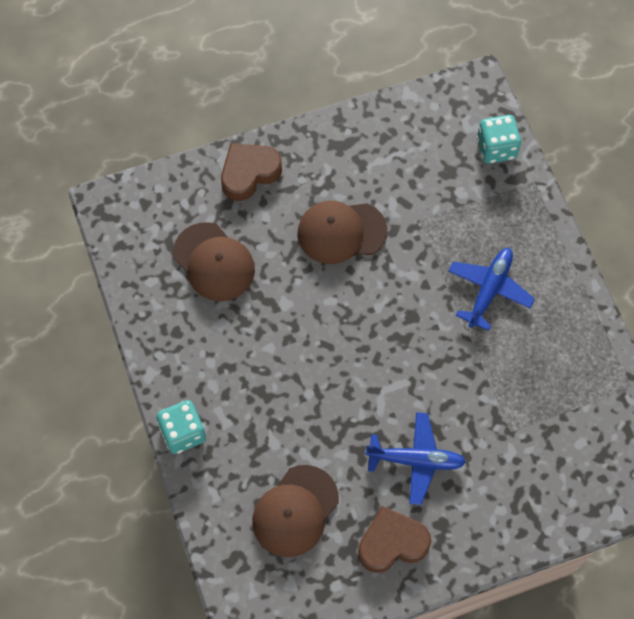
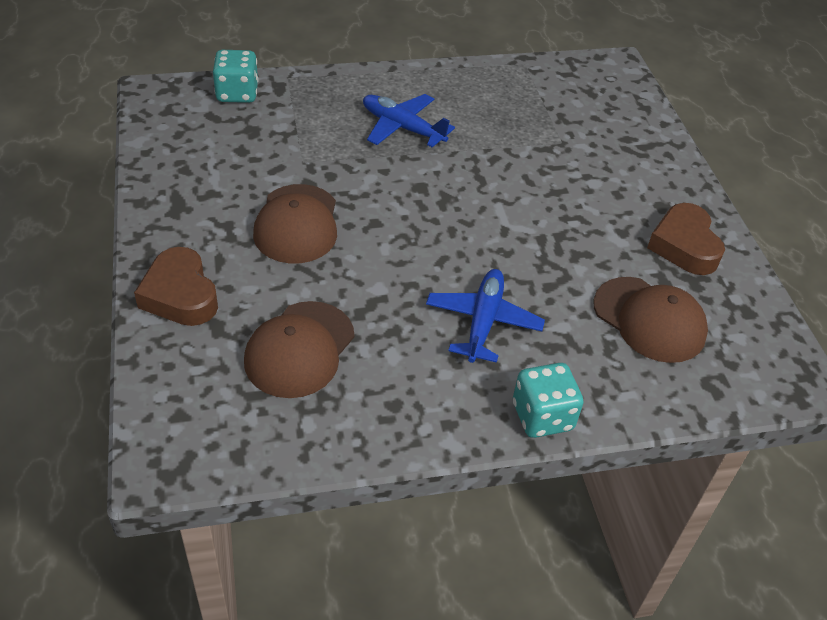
camera: 85 degrees left, 20 degrees down
(214, 262) = (299, 349): brown cap -> brown cap turned 150 degrees clockwise
(416, 460) = (590, 212): blue plane -> blue plane (483, 321)

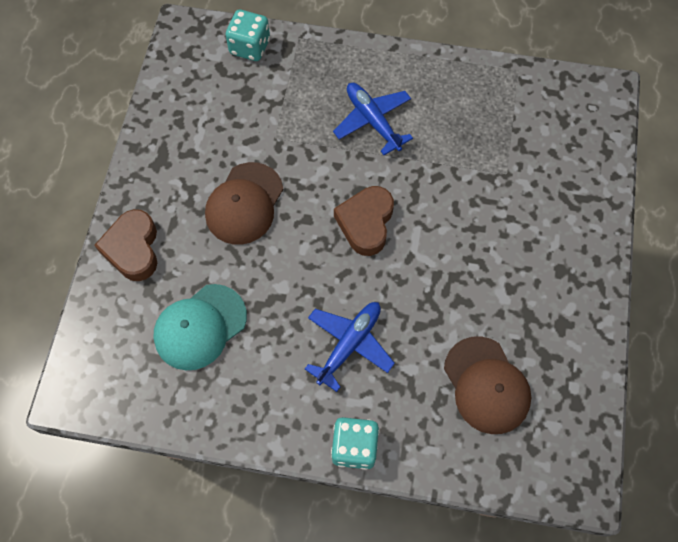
camera: 25 degrees right, 20 degrees up
(299, 349) = (200, 327): brown cap -> turquoise cap
(684, 246) = (558, 319): brown heart -> brown heart (366, 223)

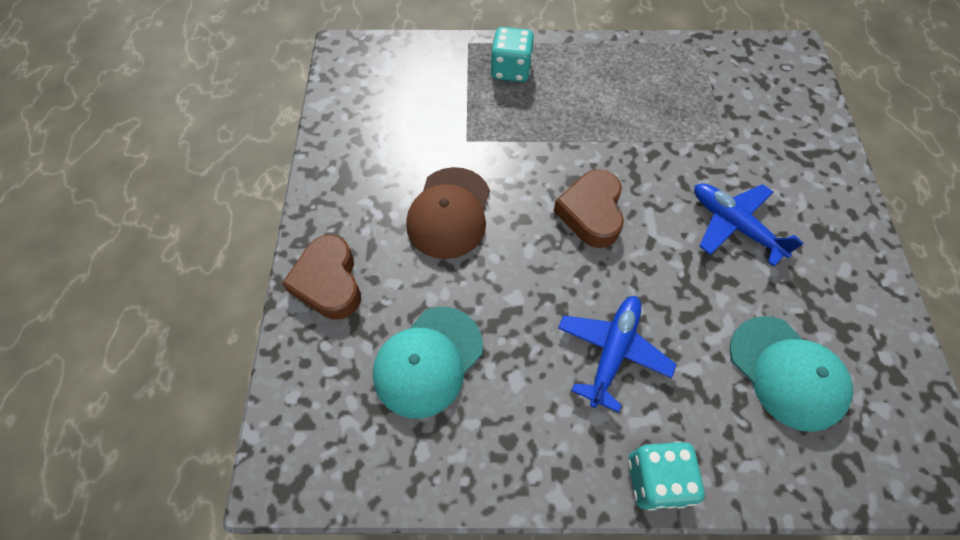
camera: 10 degrees left, 5 degrees down
(250, 47) = (419, 57): turquoise dice -> turquoise dice (511, 70)
(372, 121) = (567, 109): blue plane -> blue plane (734, 225)
(486, 385) = (787, 372): brown cap -> turquoise cap

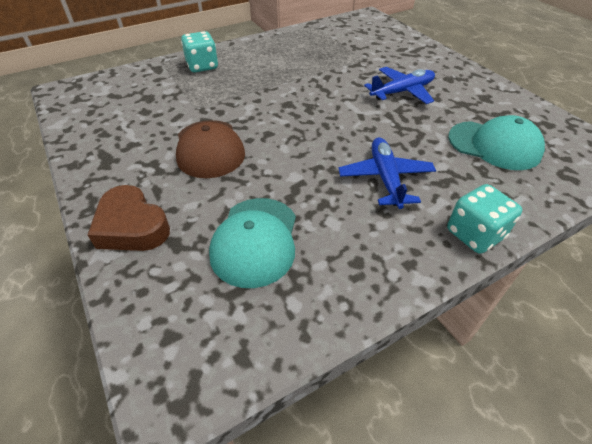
camera: 30 degrees left, 15 degrees down
(591, 213) = (311, 115): brown heart -> none
(734, 225) = (402, 92): blue plane -> blue plane turned 135 degrees clockwise

